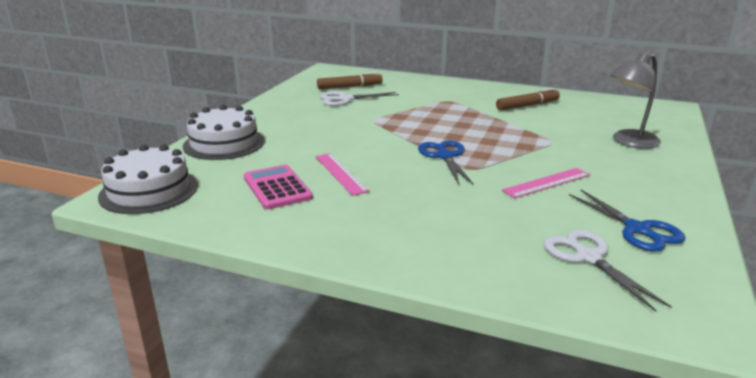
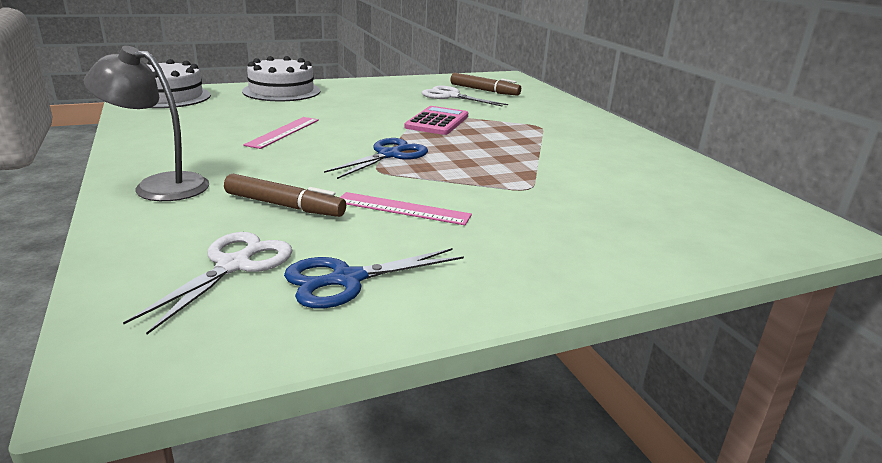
camera: 45 degrees right, 0 degrees up
(277, 188) = (223, 122): pink calculator -> pink calculator (437, 122)
(527, 106) = (612, 157): brown marker -> brown marker (284, 206)
(629, 142) = (622, 227): grey lamp -> grey lamp (159, 185)
(637, 229) = (347, 280): blue scissors -> blue scissors turned 45 degrees clockwise

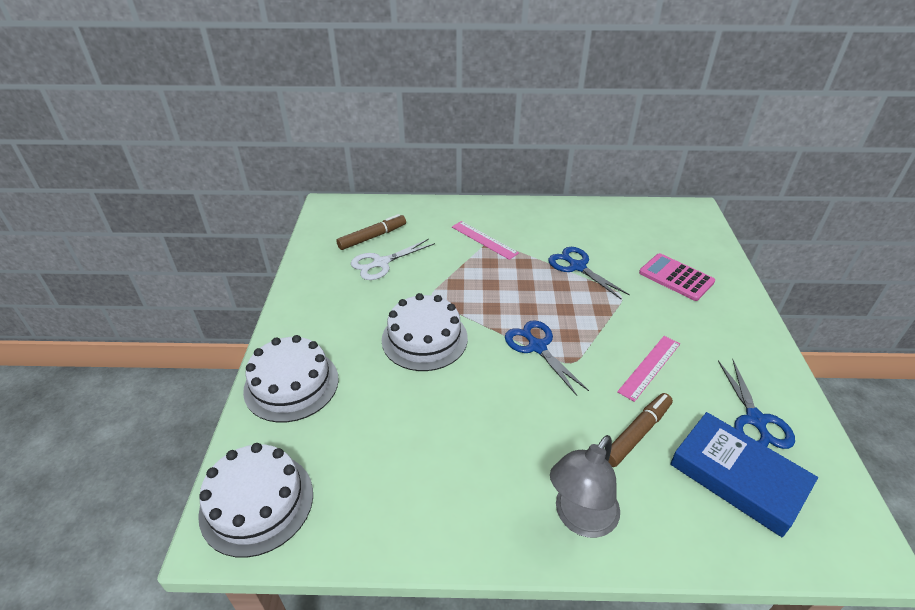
camera: 65 degrees left, 15 degrees up
(233, 266) = (737, 477): white scissors -> blue book
(283, 132) = (451, 406): pink ruler -> pink ruler (484, 240)
(363, 117) = (424, 338): none -> white cake
(437, 122) = (457, 294): pink calculator -> pink calculator (676, 277)
(553, 164) = (577, 267): none -> blue scissors

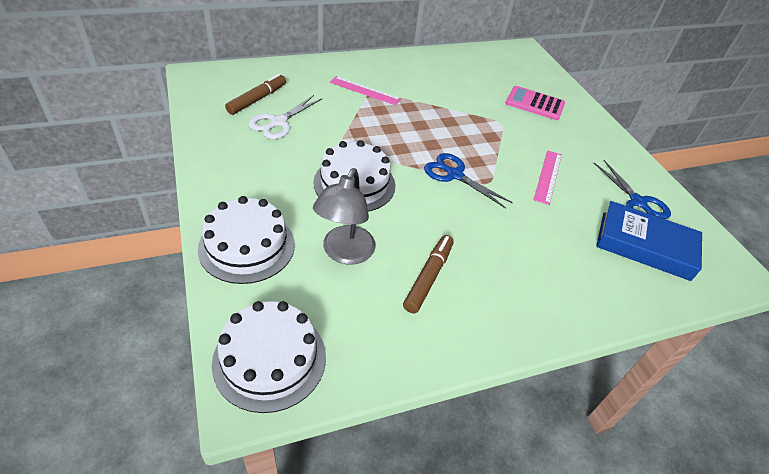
camera: 25 degrees left, 5 degrees up
(577, 267) = (455, 104): blue scissors -> none
(580, 519) = (552, 302): grey lamp -> grey lamp (344, 253)
(637, 433) = (562, 229): brown marker -> brown marker (428, 277)

